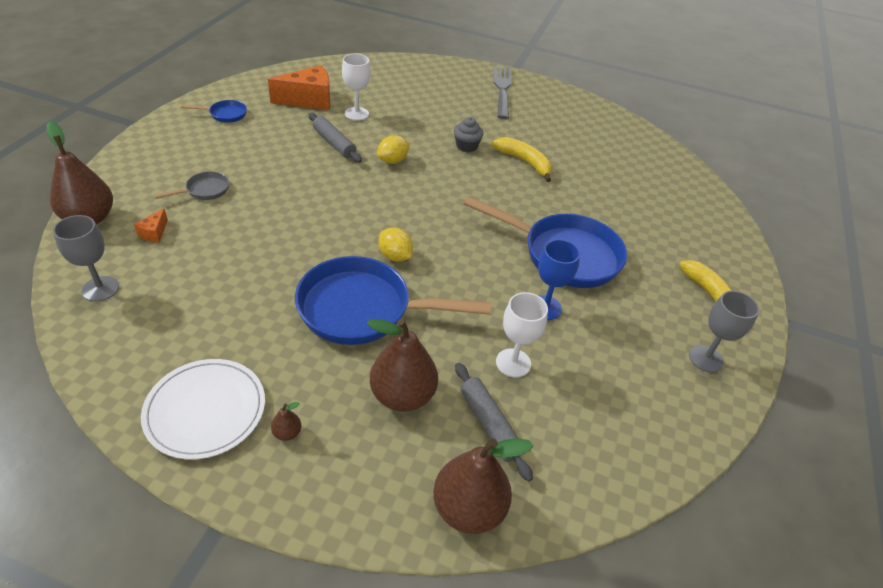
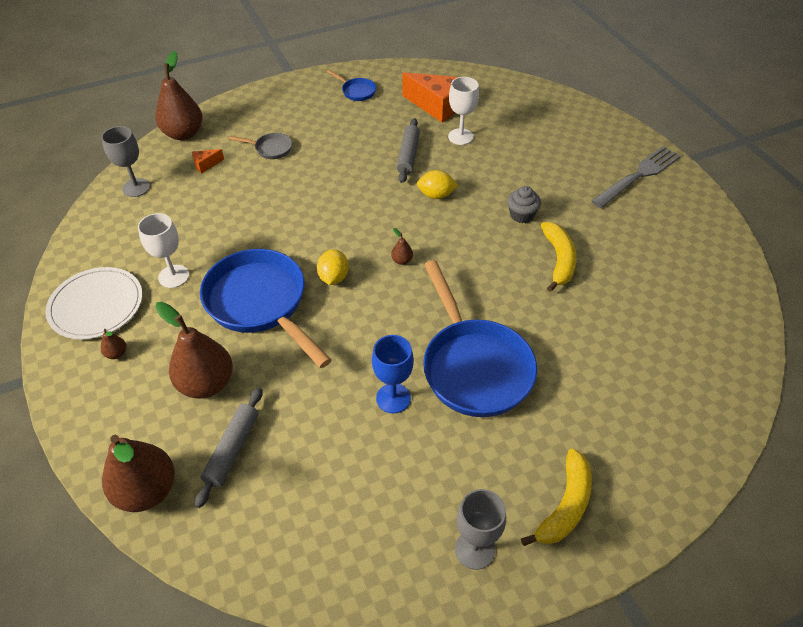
camera: 50 degrees right, 5 degrees up
(428, 216) = (402, 260): none -> brown pear
(513, 363) = (308, 420): white goblet -> white goblet (174, 276)

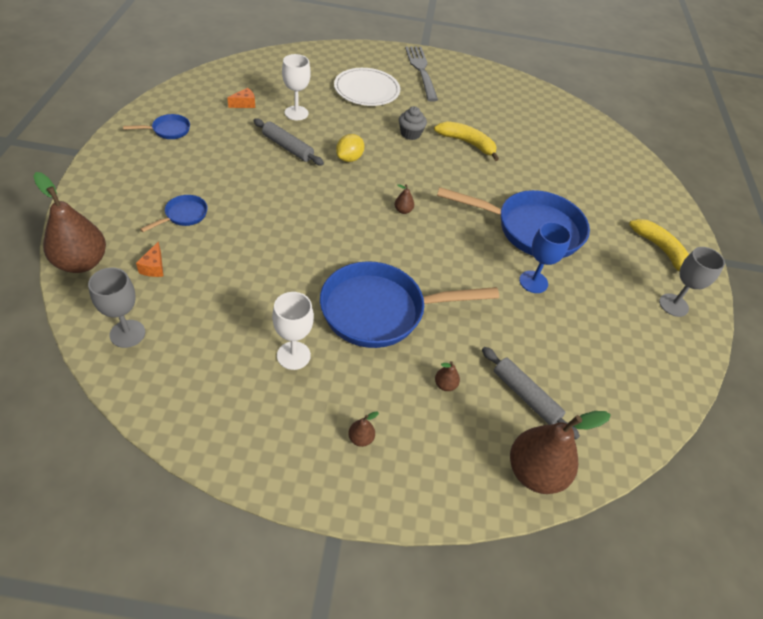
camera: 65 degrees left, 0 degrees up
(96, 305) = (280, 432): white plate -> white plate (366, 90)
(206, 383) = (445, 385): brown pear -> brown pear, size x0.41
(270, 149) = (183, 215): grey pan -> blue pan
(333, 277) = (388, 254): yellow lemon -> none
(436, 106) = (244, 104): orange cheese -> orange cheese, size x0.45

